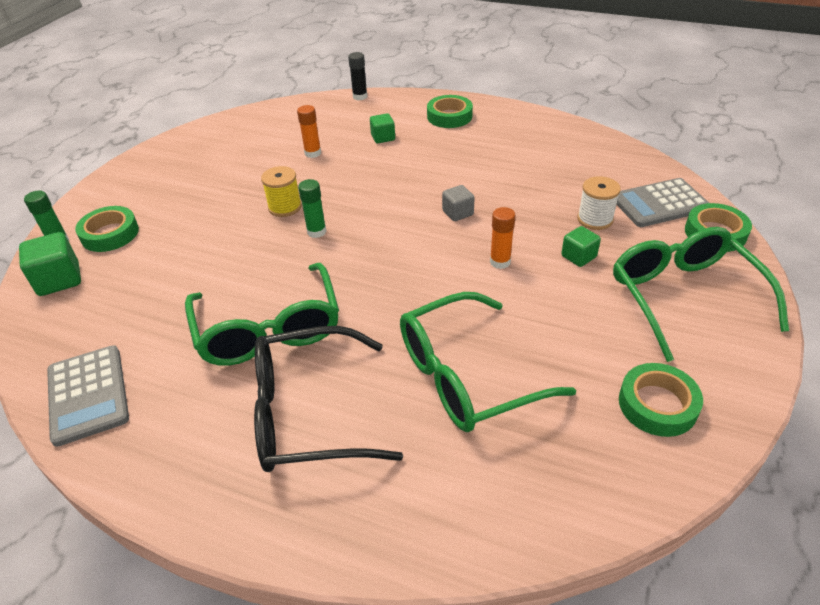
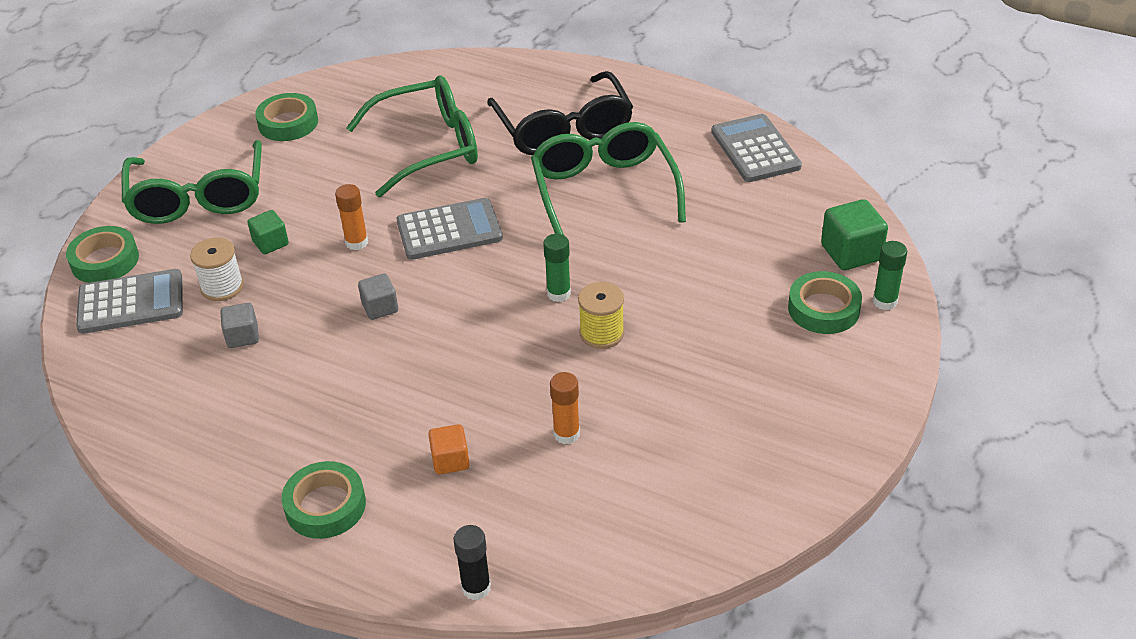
camera: 175 degrees left, 0 degrees up
(307, 413) = (564, 129): black glasses -> black glasses turned 75 degrees clockwise
(383, 137) = (450, 460): green cube -> orange cube
(418, 278) = (449, 230): none -> grey calculator
(553, 188) = (243, 336): none -> grey cube

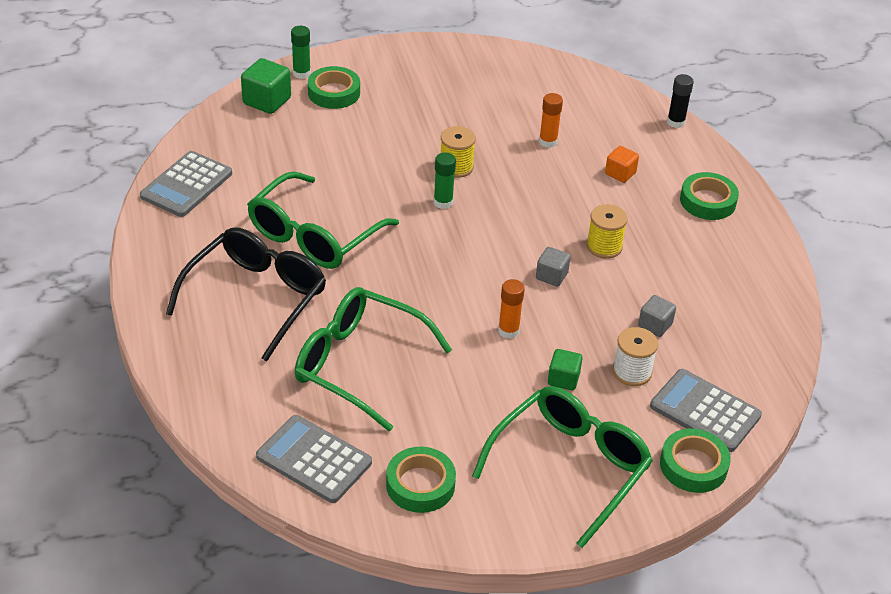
camera: 135 degrees left, 0 degrees up
(369, 369) = (604, 246): none -> yellow spool
(449, 230) = (441, 290): grey calculator -> grey calculator (314, 460)

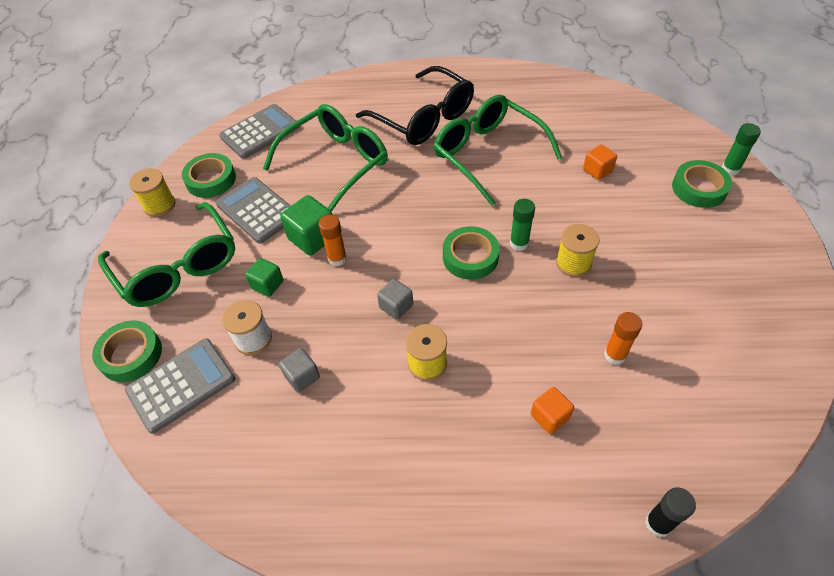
camera: 110 degrees right, 10 degrees up
(186, 185) = (562, 92): grey calculator -> grey calculator (257, 210)
(267, 101) = (681, 143): green cube -> green cube (312, 238)
(323, 155) = (597, 170): none -> orange cube
(481, 525) = (159, 205): none -> yellow spool
(707, 201) = (484, 505): green tape -> green tape (470, 257)

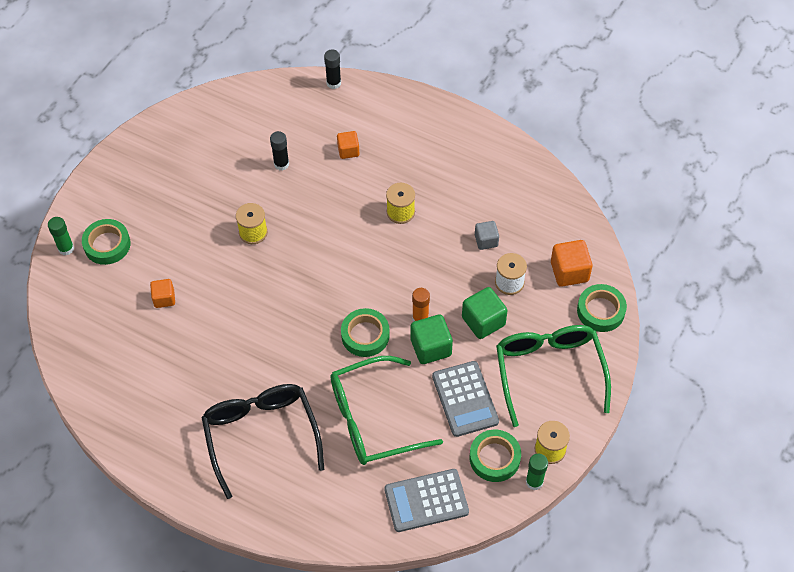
camera: 155 degrees left, 5 degrees up
(181, 385) = (569, 272): grey calculator -> orange cube
(267, 284) = (483, 321): green cube -> green cube, size x1.59
(396, 306) = (398, 259): grey cube -> none
(470, 257) = (321, 272): green tape -> green tape (365, 335)
(487, 154) = (236, 361): green glasses -> none
(519, 243) = (278, 265): green glue stick -> green glue stick (534, 482)
(615, 355) = (281, 164): orange glue stick -> black glue stick

